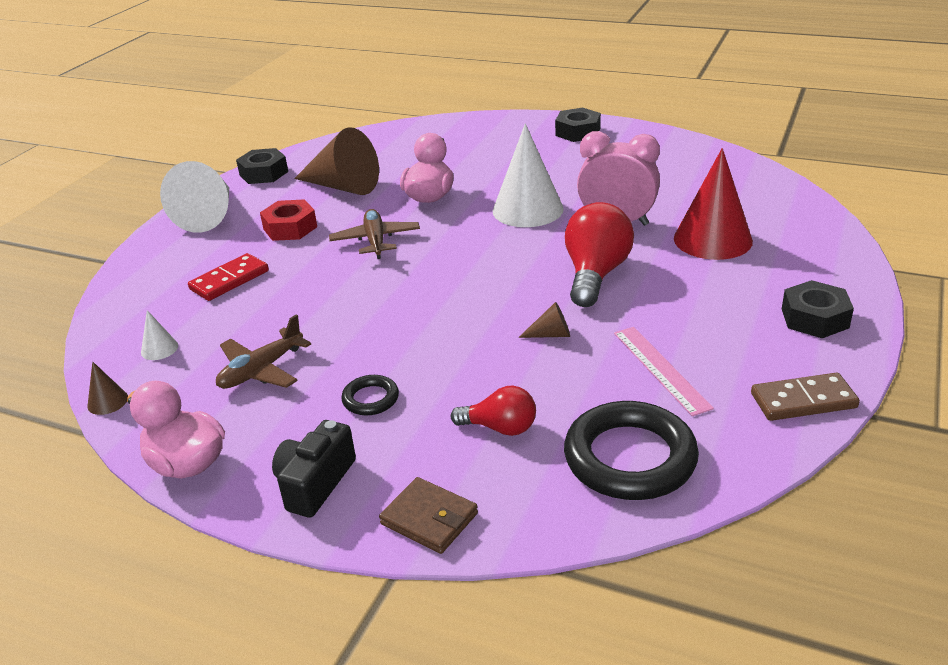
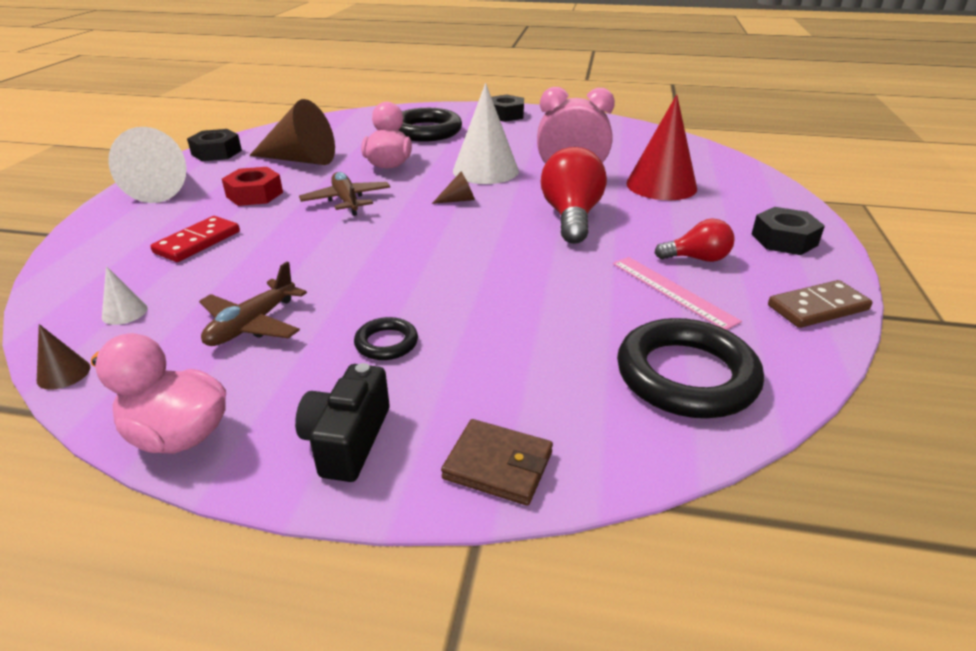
camera: 15 degrees left, 0 degrees up
(482, 152) = (426, 131): none -> black ring
(500, 428) = (539, 359): red light bulb -> red light bulb (697, 259)
(551, 334) = (552, 269): brown cone -> brown cone (458, 200)

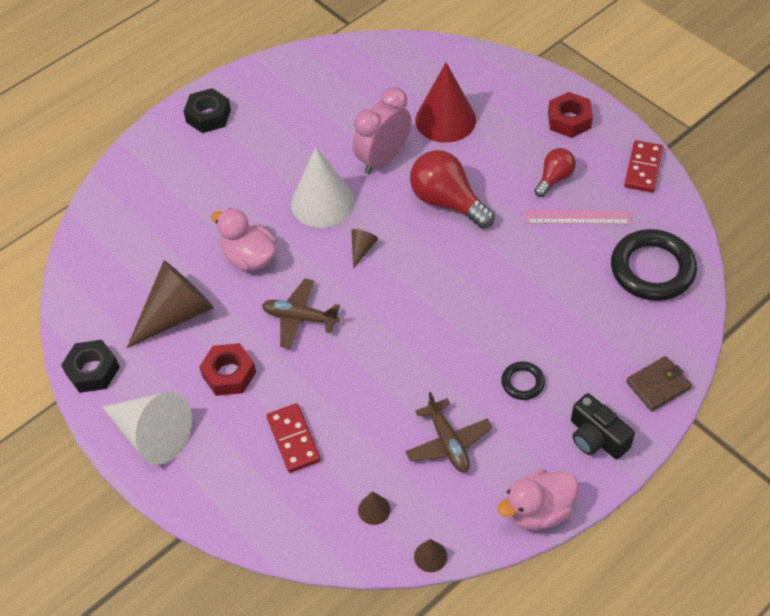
camera: 50 degrees left, 20 degrees up
(124, 312) = (374, 509): white cone -> brown cone
(426, 131) = (192, 193): black ring -> none
(784, 240) = (569, 120): black nut -> red nut
(817, 308) = (643, 168): brown domino -> red domino

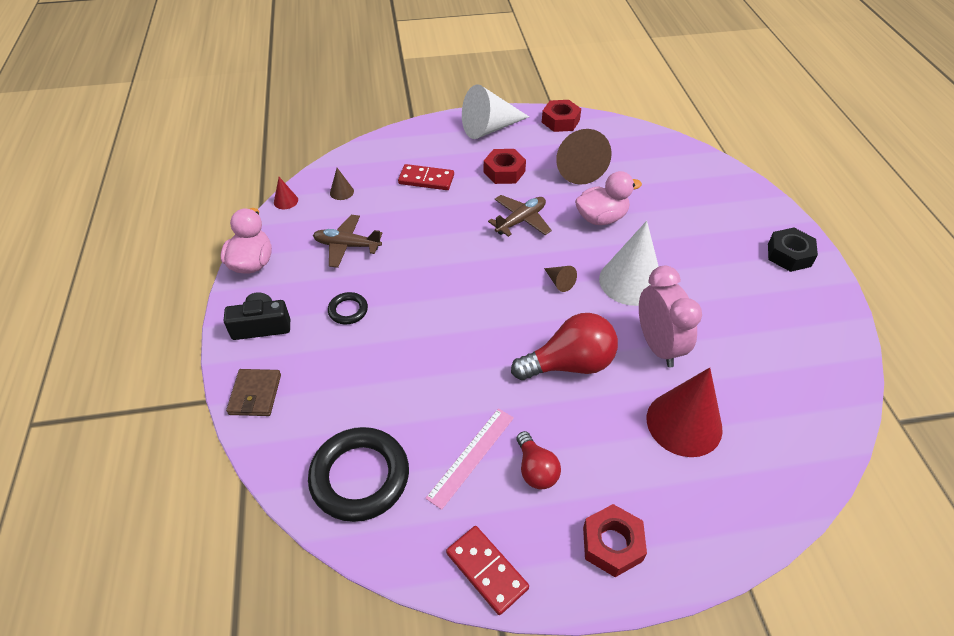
camera: 120 degrees right, 5 degrees down
(92, 370) = (560, 121): black nut -> red nut
(430, 556) = (286, 201): brown cone -> red cone

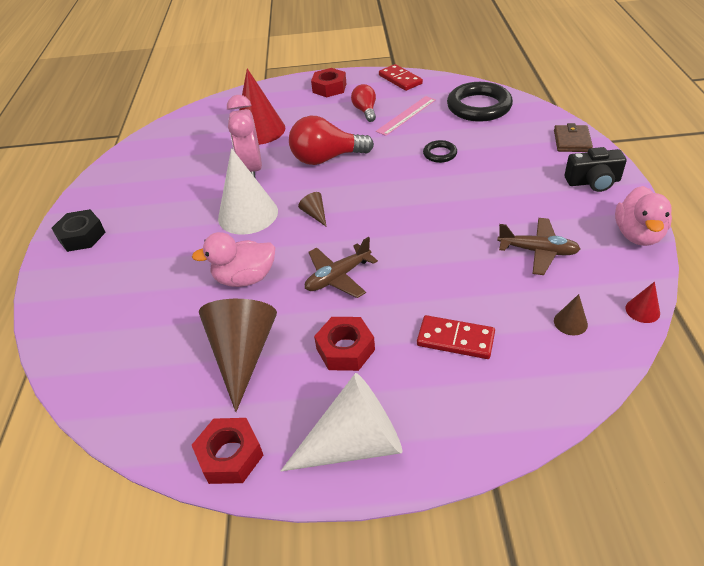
camera: 170 degrees left, 5 degrees down
(348, 310) = (516, 193): black ring -> black ring (440, 154)

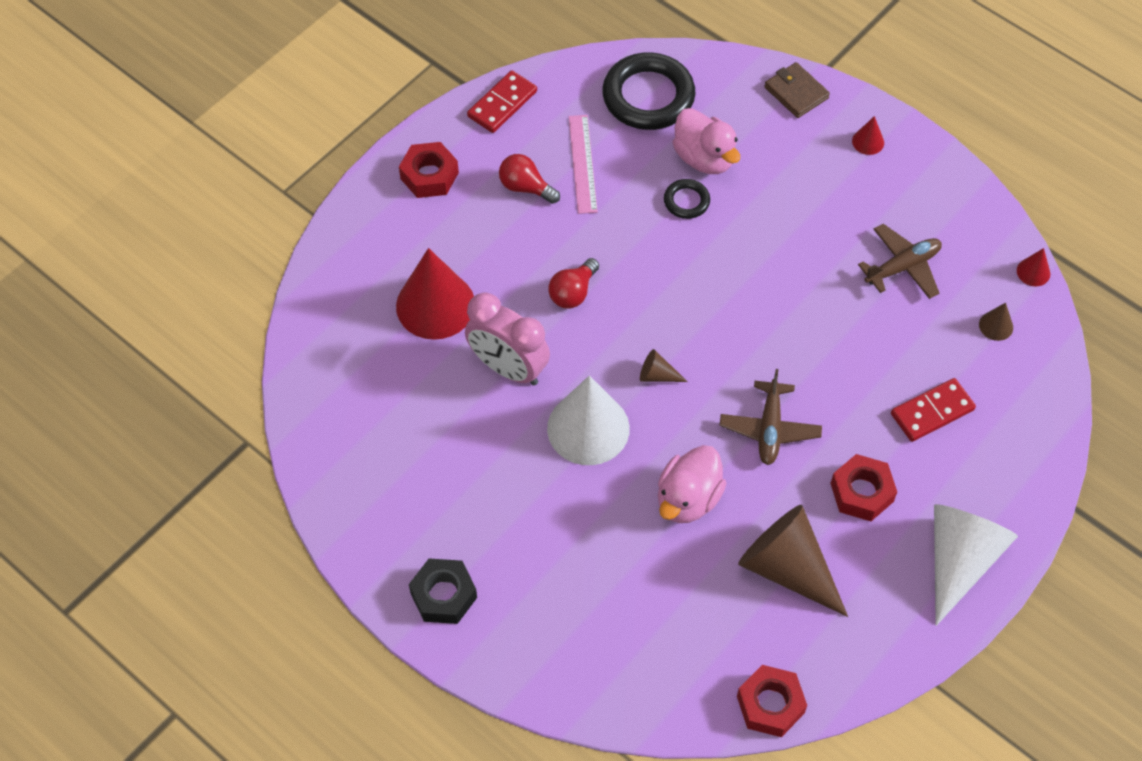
camera: 50 degrees left, 15 degrees up
(230, 456) = (888, 649): red nut -> red nut (770, 705)
(326, 158) = (573, 292): red light bulb -> red light bulb, size x0.58
(400, 79) = (502, 104): red domino -> red domino turned 60 degrees counterclockwise
(593, 182) = (868, 141): black camera -> red cone
(638, 235) = (961, 186): pink duck -> pink duck (704, 158)

